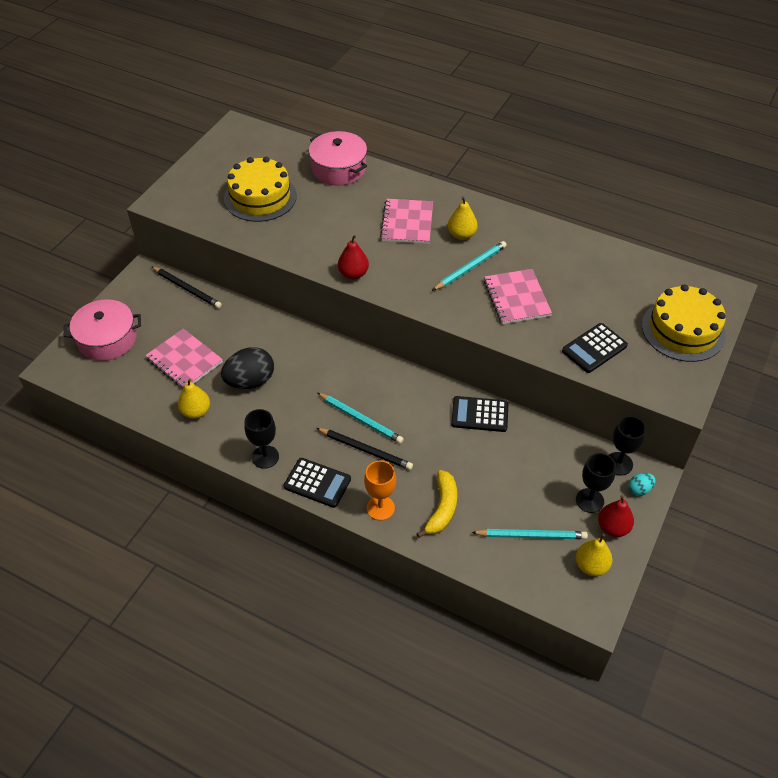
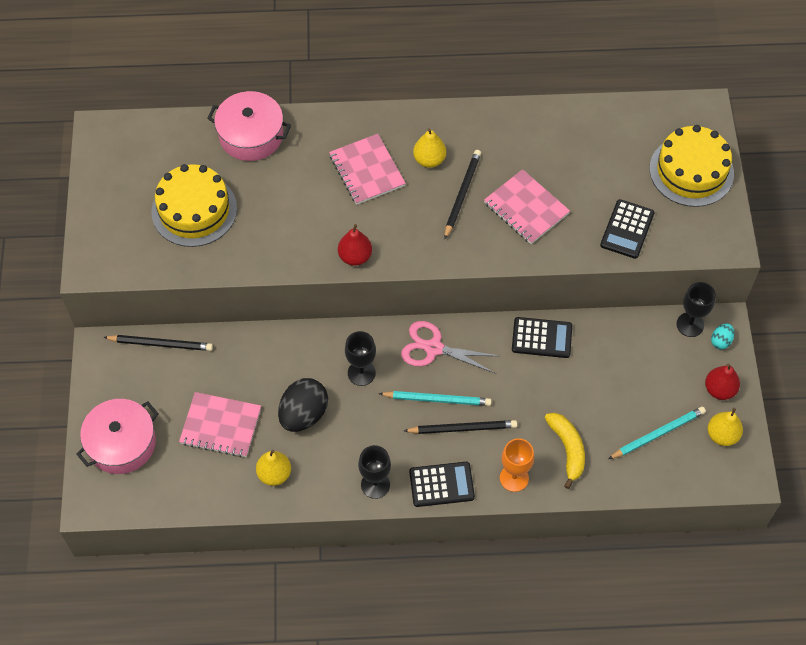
camera: 30 degrees left, 10 degrees up
(385, 382) = (433, 348): none -> pink scissors
(470, 267) = (462, 194): turquoise pencil -> black pencil
(479, 414) = (541, 338): black calculator -> black calculator turned 150 degrees counterclockwise
(589, 500) = (686, 374): black goblet -> black goblet (361, 373)

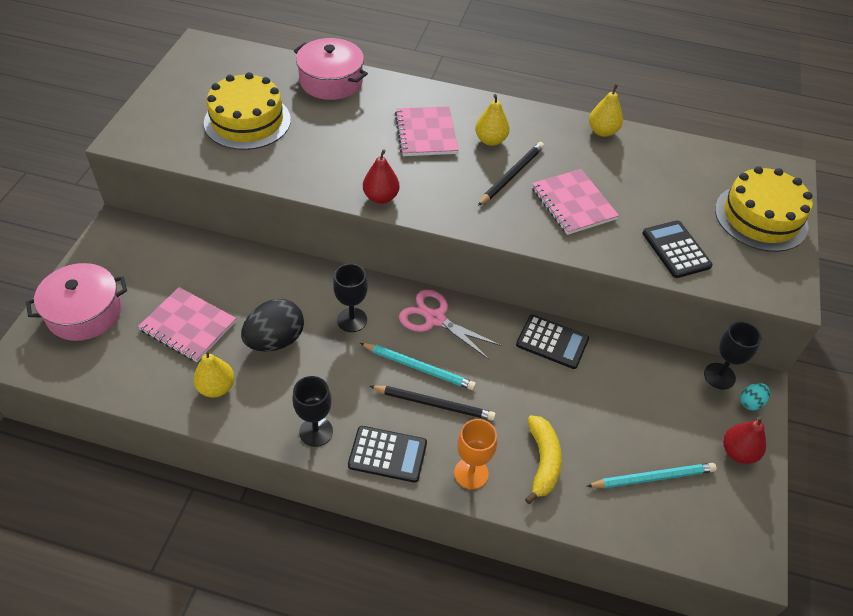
camera: 15 degrees right, 10 degrees down
(161, 344) = (173, 239): black pencil -> none
(627, 229) = (676, 250): black calculator -> black calculator turned 120 degrees clockwise
(722, 435) = (730, 503): yellow pear -> yellow pear (602, 131)

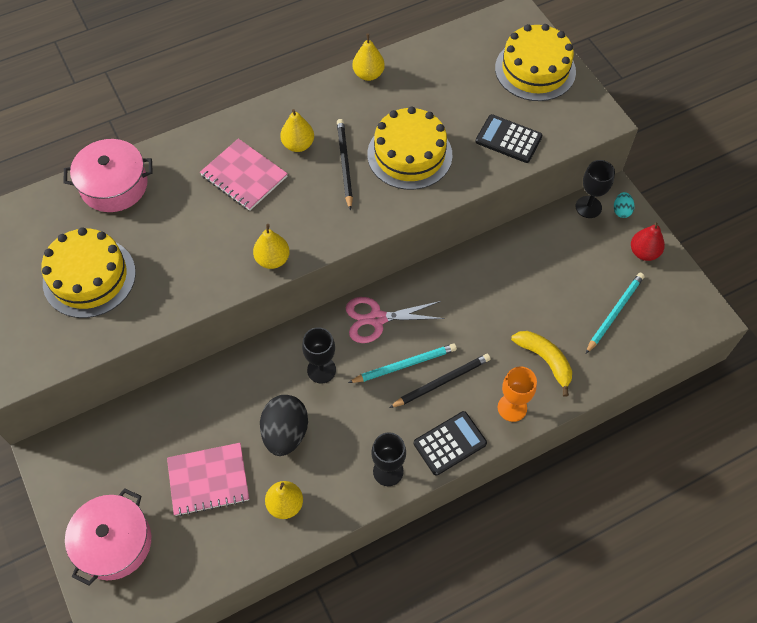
camera: 40 degrees left, 10 degrees up
(381, 197) = (273, 259): red pear -> yellow pear
(552, 342) = (469, 270): black calculator -> none
(573, 203) = (409, 154): pink notebook -> yellow cake

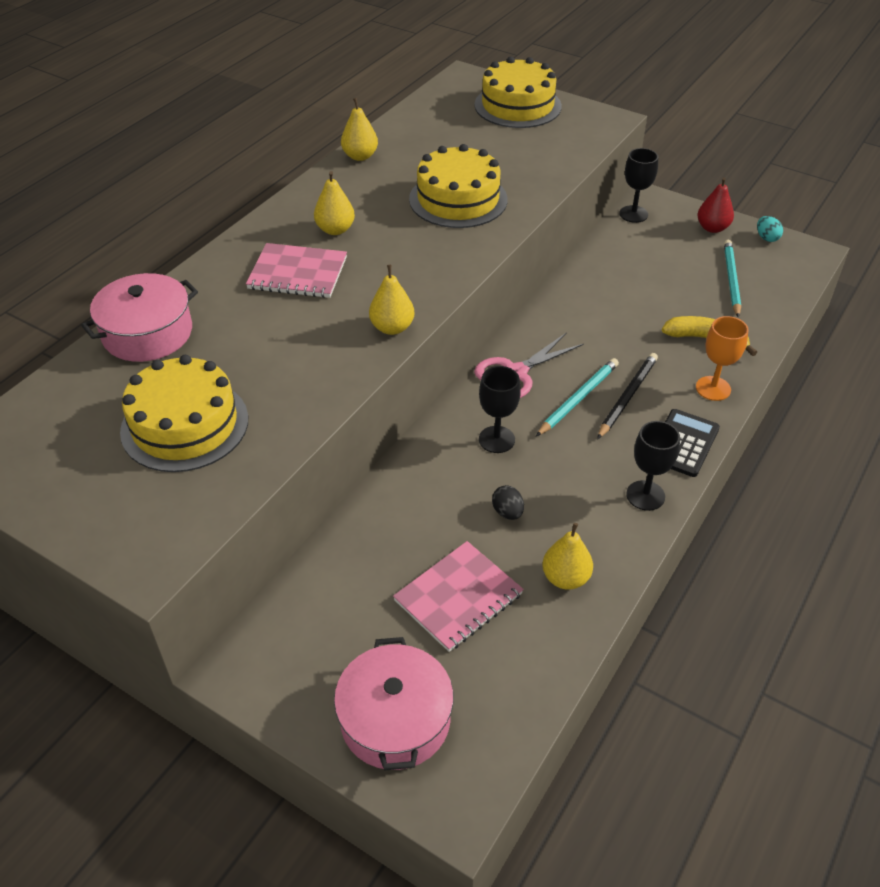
camera: 30 degrees left, 15 degrees down
(285, 433) = (507, 512): black egg -> black egg, size x0.49
(344, 164) = (398, 228): black pencil -> none
(508, 139) = (542, 158): black calculator -> none
(621, 211) = (664, 206): turquoise egg -> turquoise egg (766, 238)

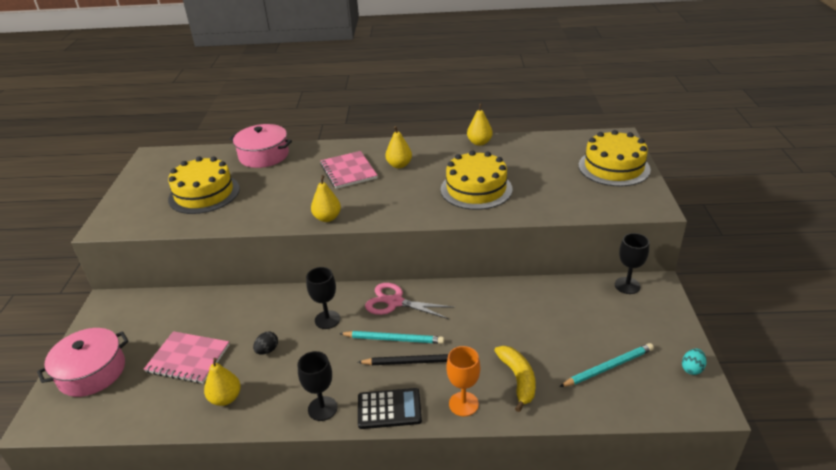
camera: 60 degrees right, 10 degrees down
(712, 228) = (664, 332): red pear -> none

